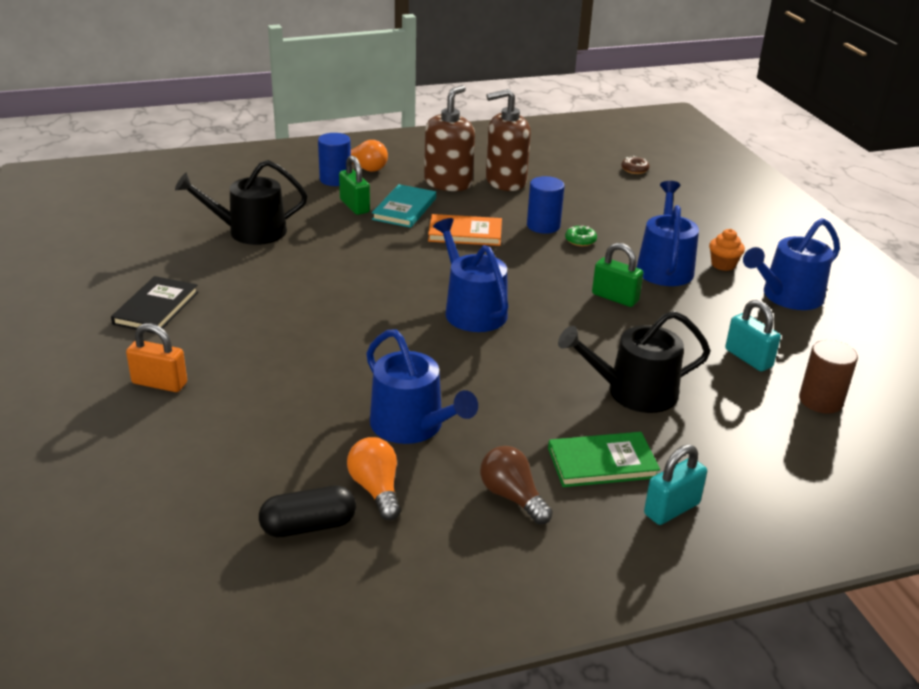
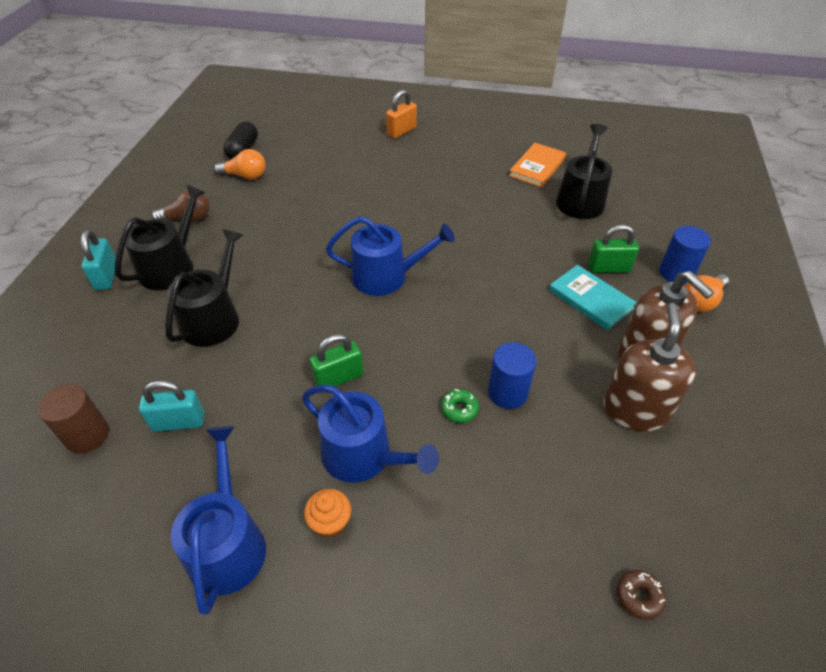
camera: 120 degrees right, 15 degrees up
(156, 308) = (486, 142): black book -> none
(412, 426) = (281, 203): blue watering can -> none
(465, 233) = (519, 323): orange book -> orange book (537, 167)
(602, 463) = (171, 266): green book -> black watering can

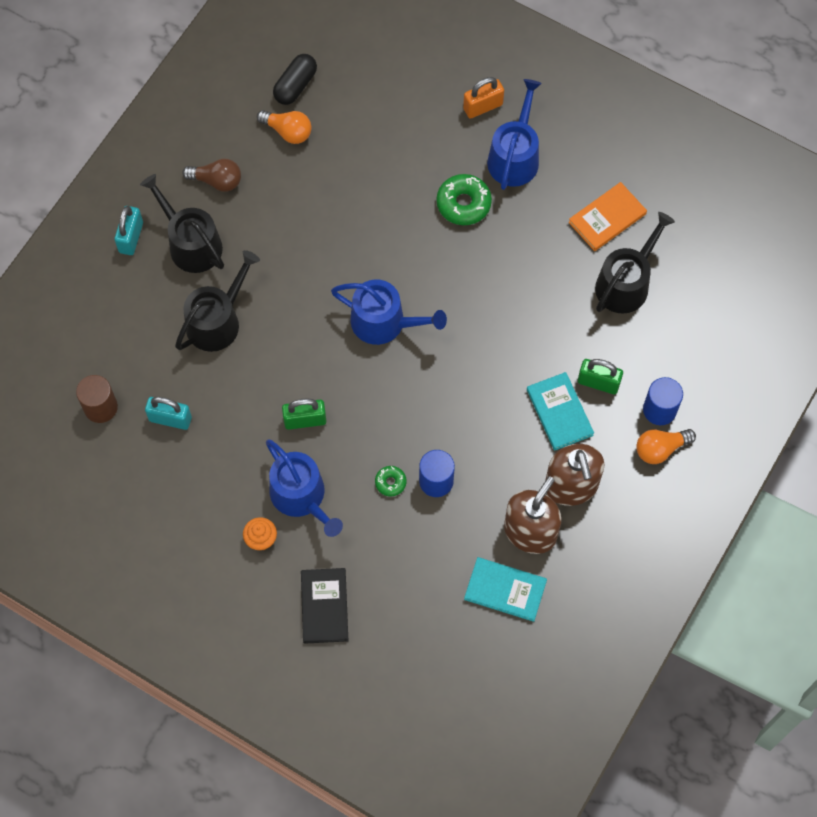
camera: 20 degrees right, 20 degrees up
(171, 266) = (191, 243): black watering can -> black watering can turned 90 degrees counterclockwise
(228, 543) = (188, 529): blue watering can -> blue watering can (515, 156)
(416, 184) = (463, 203): none -> green donut
(445, 581) = (324, 606): none -> black book
(639, 596) = (447, 661): brown donut -> none
(650, 480) = (505, 590): none -> turquoise book

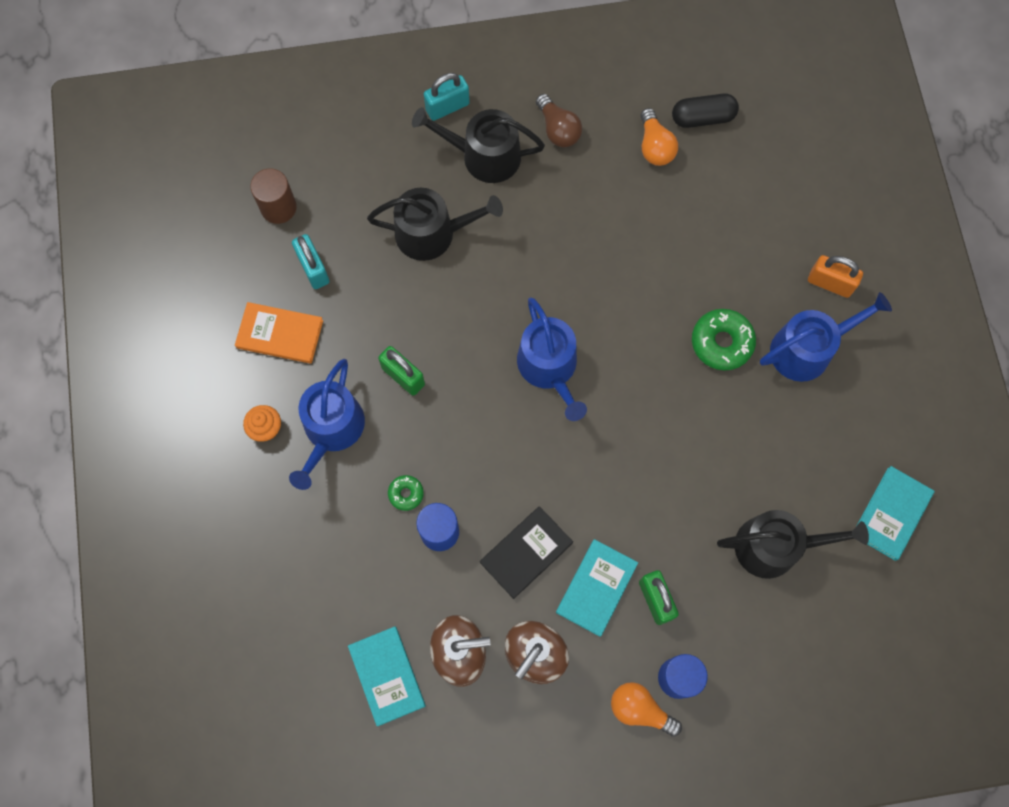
camera: 50 degrees right, 5 degrees up
(191, 243) = (483, 156): black watering can -> black watering can turned 90 degrees counterclockwise
(324, 606) = (247, 530): black book -> black book (526, 552)
(607, 218) = (823, 478): orange book -> orange book (280, 334)
(664, 198) = (891, 514): none -> turquoise book

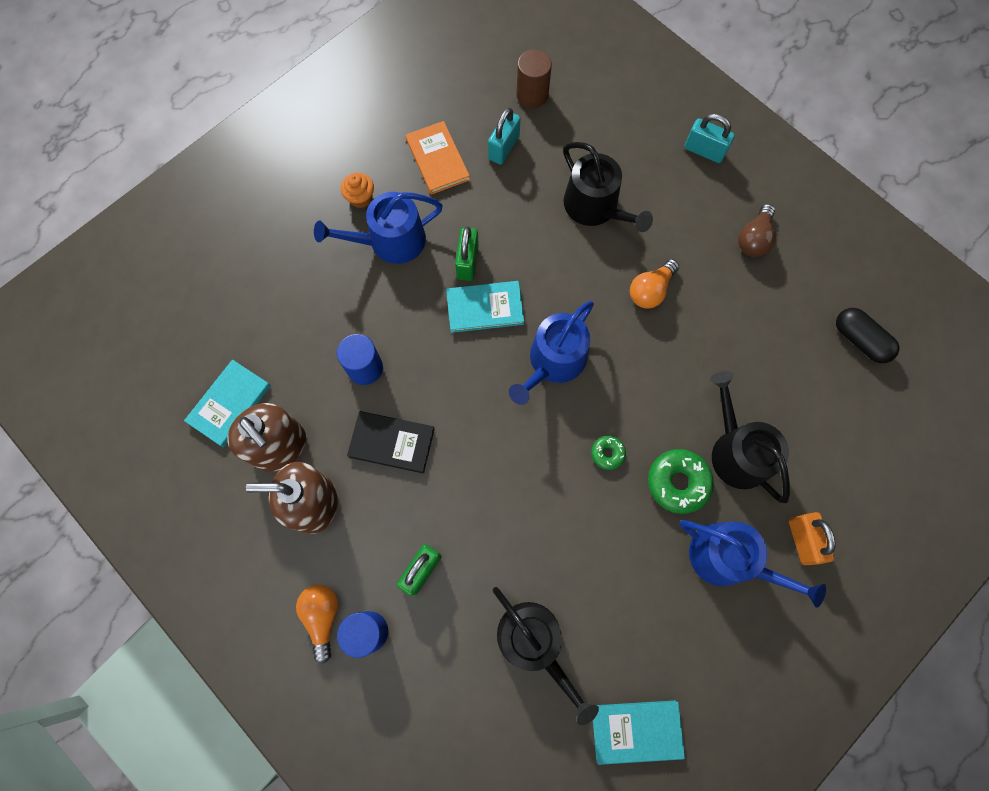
camera: 55 degrees right, 0 degrees up
(406, 494) = (378, 324): green donut -> green donut (607, 453)
(483, 156) = (686, 201): black watering can -> black watering can (736, 451)
(596, 588) = (399, 516): turquoise book -> turquoise book (485, 308)
(655, 146) = (802, 319): orange light bulb -> orange light bulb (650, 290)

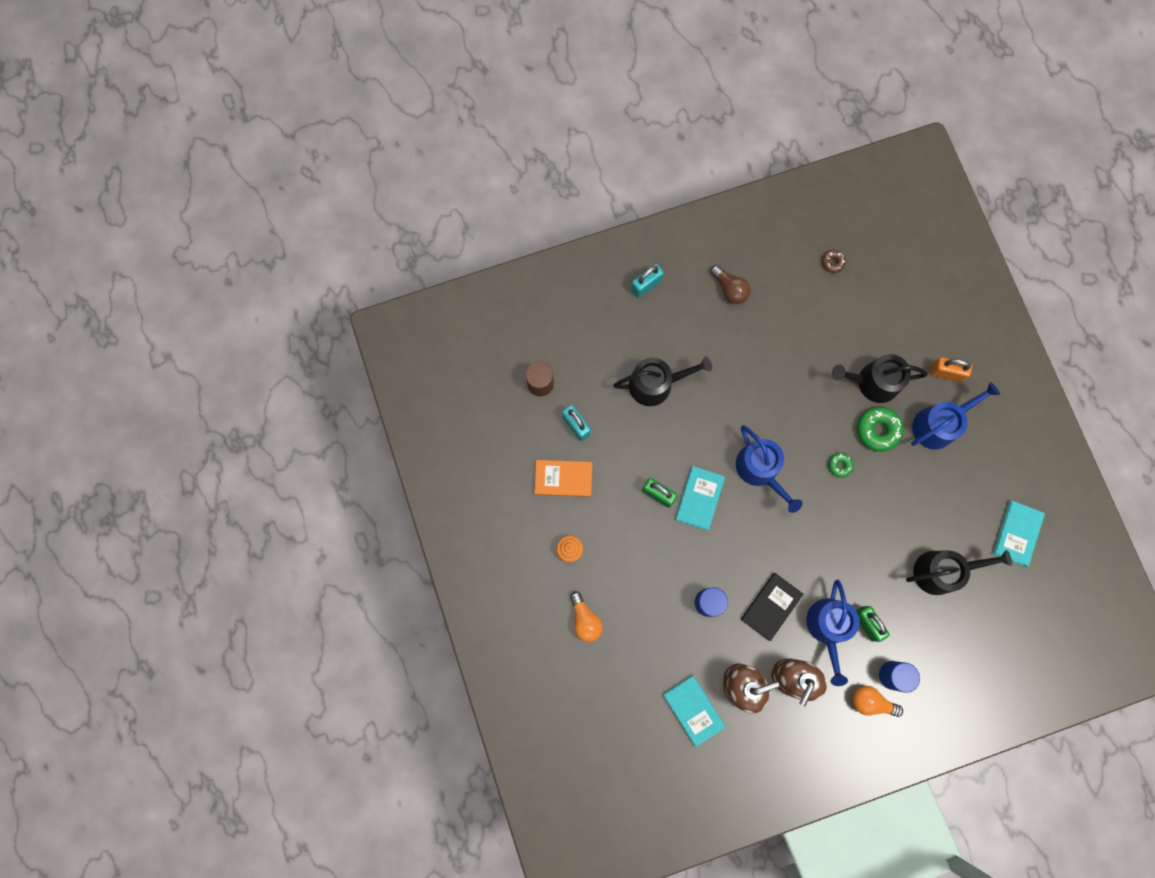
camera: 65 degrees left, 5 degrees up
(390, 241) = (616, 543): blue watering can -> blue watering can (828, 628)
(650, 290) = (737, 378): orange light bulb -> orange light bulb (585, 620)
(859, 340) = (832, 262): black capsule -> brown donut

